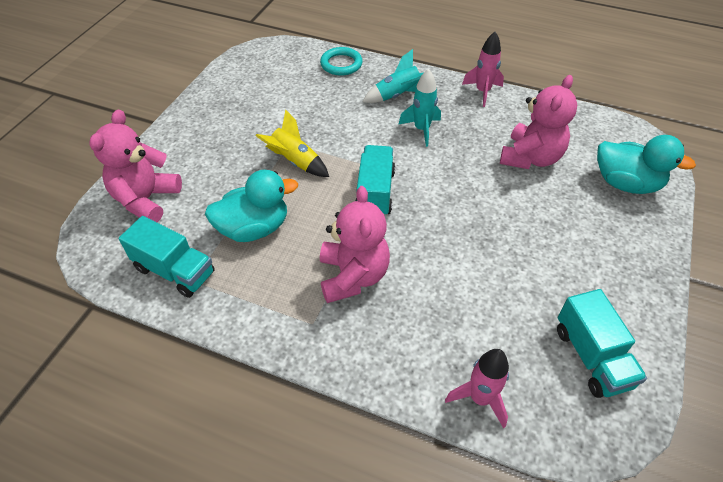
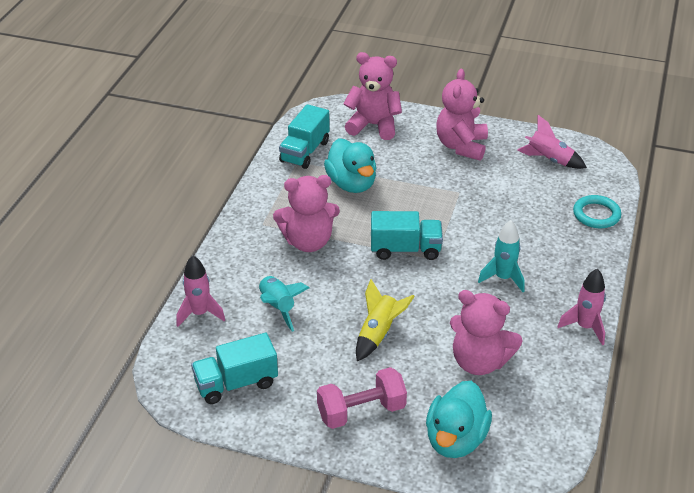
camera: 85 degrees right, 10 degrees down
(213, 133) = (461, 146): none -> pink teddy bear
(256, 79) = (549, 160): none -> pink rocket
(295, 162) = (435, 197): yellow rocket -> yellow rocket (378, 334)
(397, 95) = (555, 259): turquoise rocket -> turquoise rocket (277, 307)
(608, 246) = (361, 411): none -> pink dumbbell

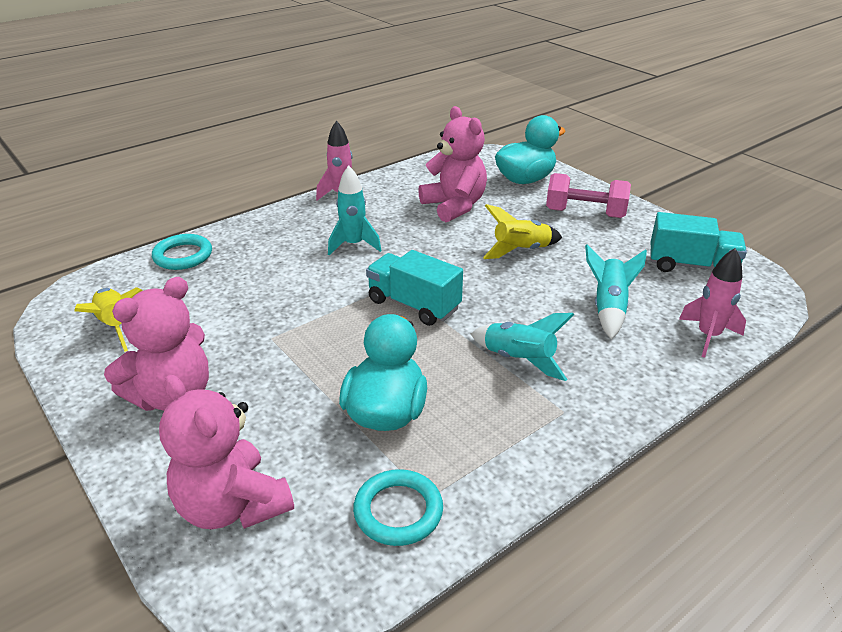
camera: 145 degrees left, 5 degrees down
(305, 152) = (398, 511): turquoise truck -> turquoise ring
(308, 242) = (518, 360): pink teddy bear -> turquoise rocket
(549, 160) = (115, 326): pink rocket -> yellow rocket

